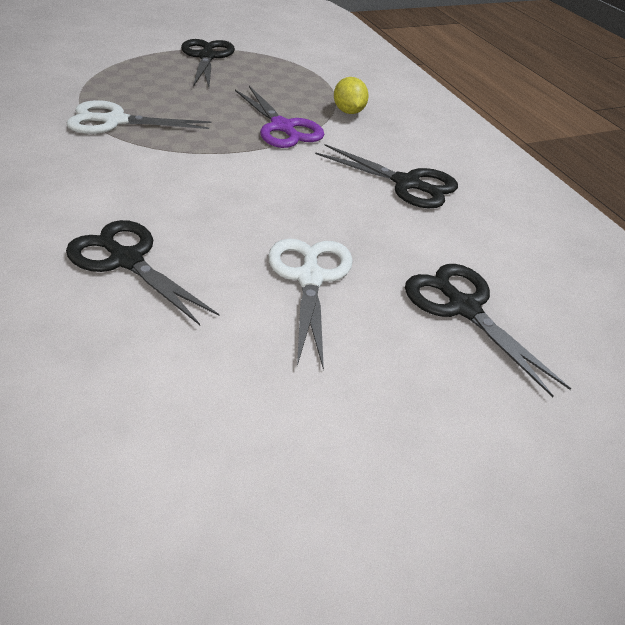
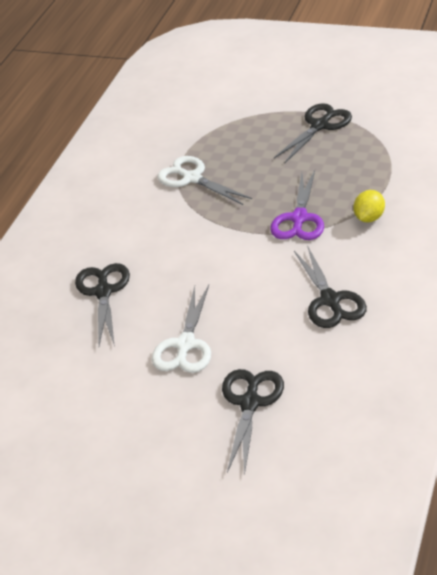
camera: 50 degrees right, 0 degrees up
(310, 278) = (185, 345): white scissors -> white scissors turned 150 degrees clockwise

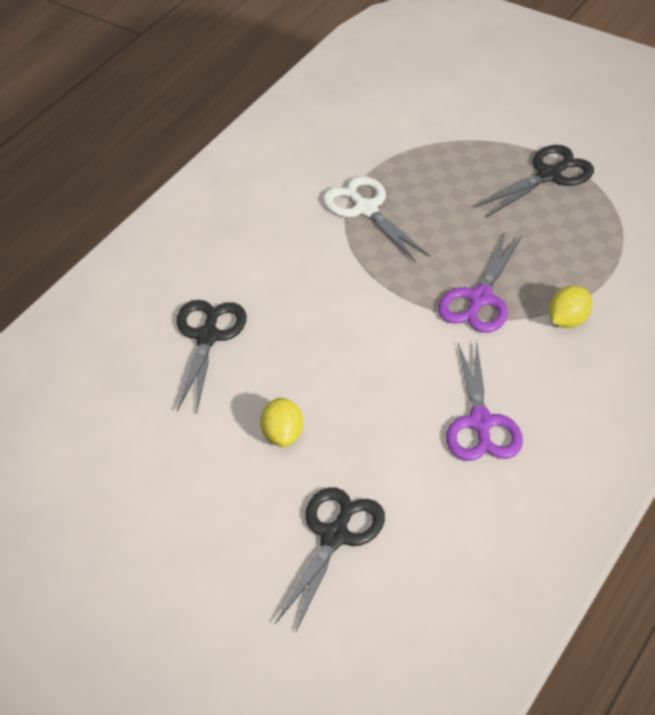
camera: 10 degrees right, 5 degrees up
(185, 345) = (282, 435): white scissors -> yellow lemon
(330, 300) = (480, 423): black scissors -> purple scissors

